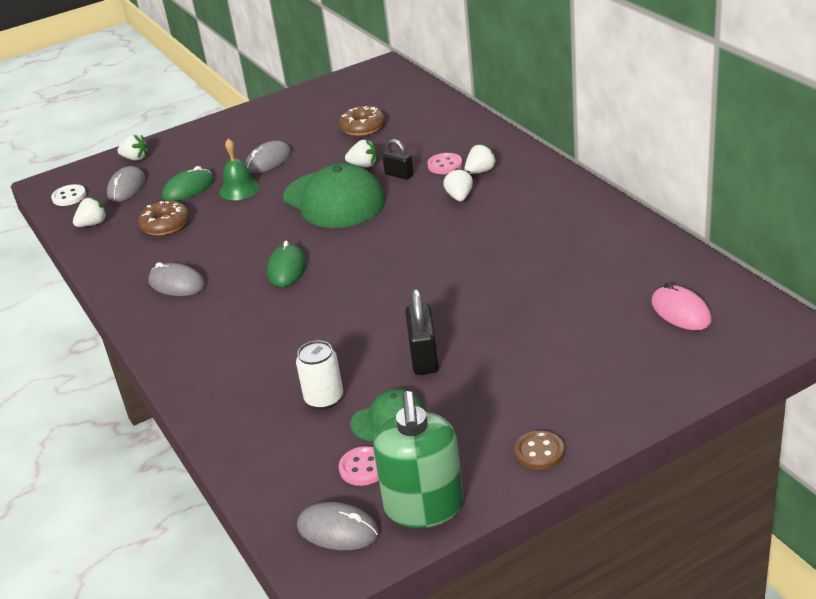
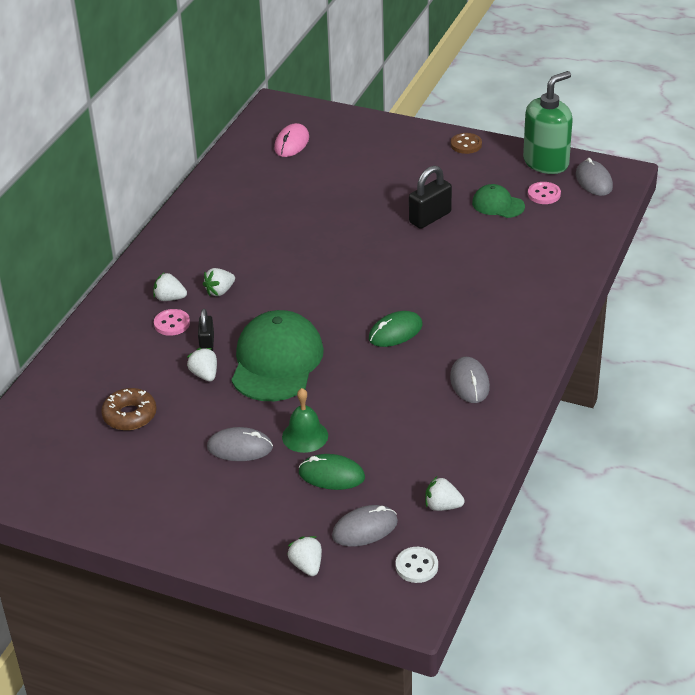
camera: 130 degrees left, 5 degrees up
(165, 224) = (400, 449): brown donut -> none
(324, 398) = (508, 237): white can -> none

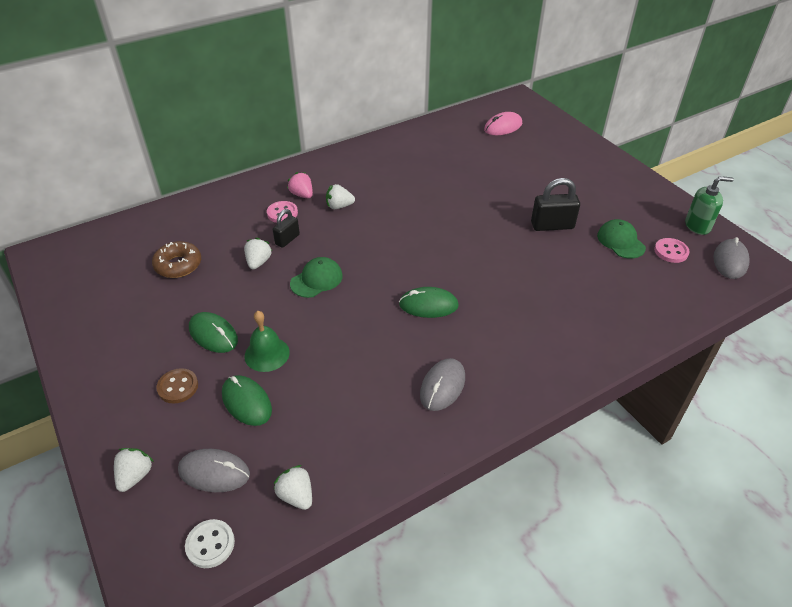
camera: 35 degrees right, 5 degrees up
(170, 298) = (302, 195): white strawberry -> pink strawberry
(240, 448) = (213, 334): grey mouse -> green mouse
(276, 361) = (316, 280): green cap -> green cap, size x0.51
(466, 145) = (638, 182): brown button -> brown button (178, 387)
(546, 162) = (697, 226): green soap dispenser -> green soap dispenser, size x0.62

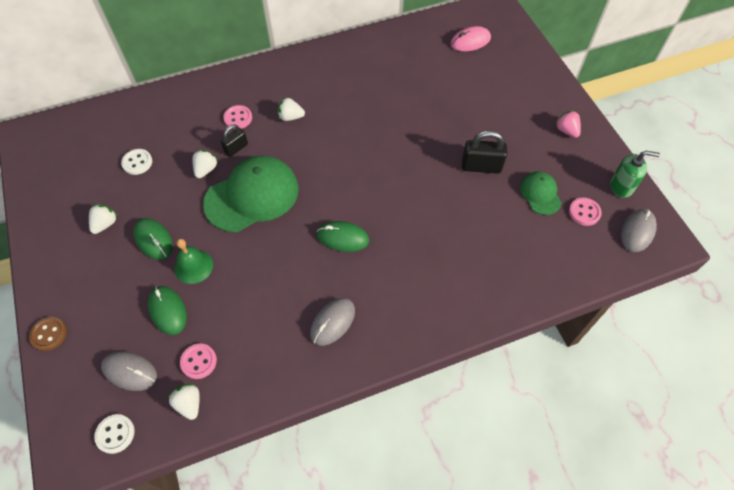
camera: 10 degrees right, 15 degrees up
(135, 476) = (69, 364): white strawberry -> white strawberry (105, 224)
(178, 265) = (137, 162): brown donut -> white button
(178, 387) = (115, 287): brown button -> brown button (49, 334)
(297, 449) = (199, 361): none -> pink button
(302, 195) = (260, 99): pink strawberry -> pink strawberry (566, 131)
(316, 280) = (252, 196): green cap -> green cap, size x1.96

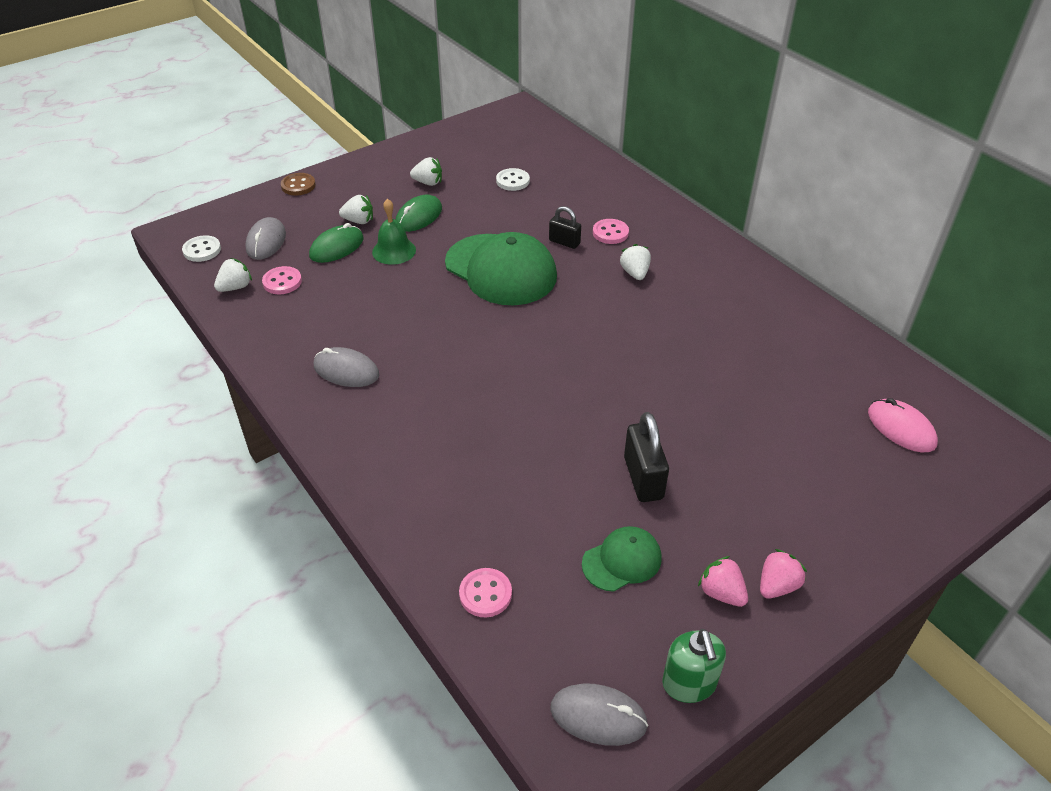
camera: 75 degrees right, 15 degrees down
(206, 169) = (523, 228): white strawberry -> white strawberry (359, 221)
(343, 238) = (467, 356): green mouse -> none
(568, 155) = (721, 593): none -> pink strawberry
(584, 212) = (609, 628): pink button -> pink button (485, 594)

